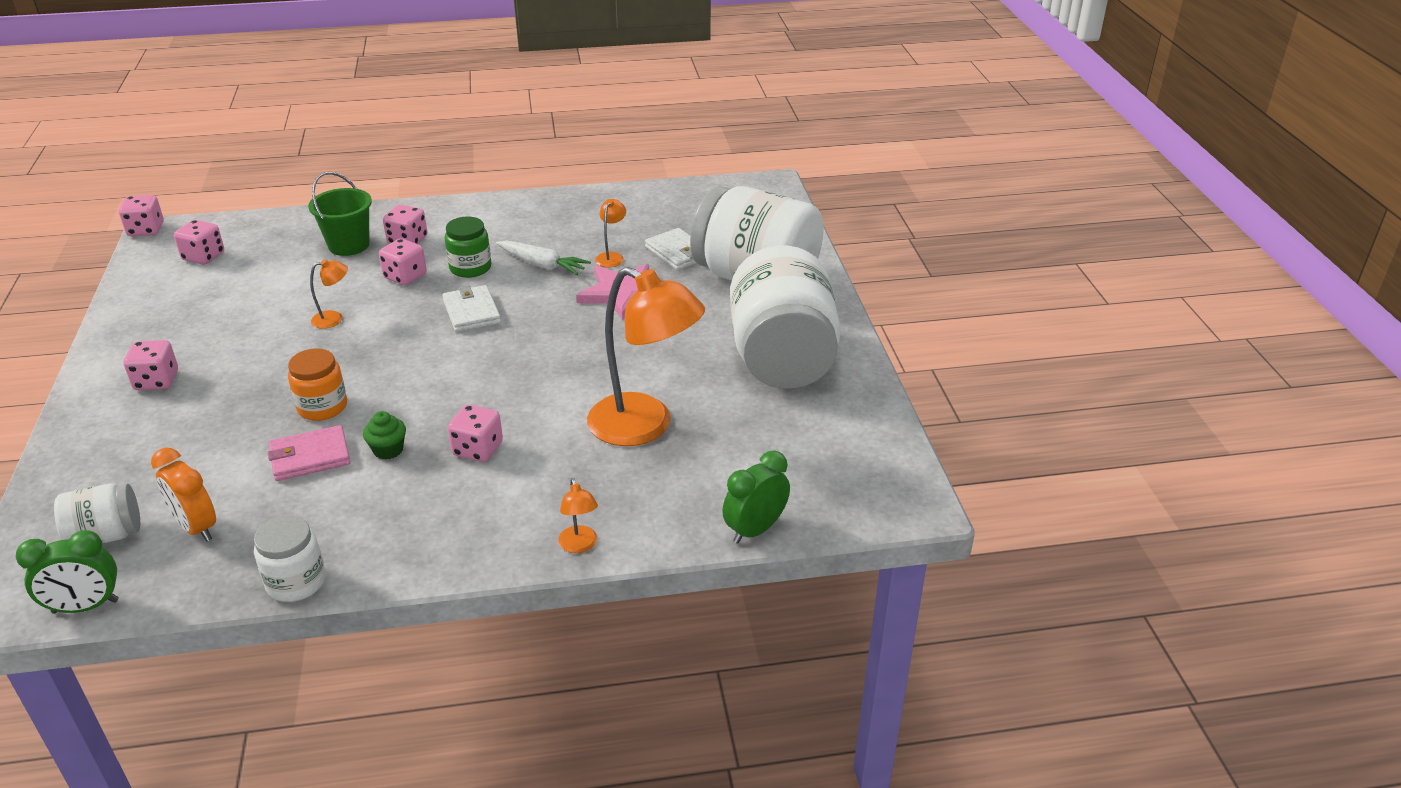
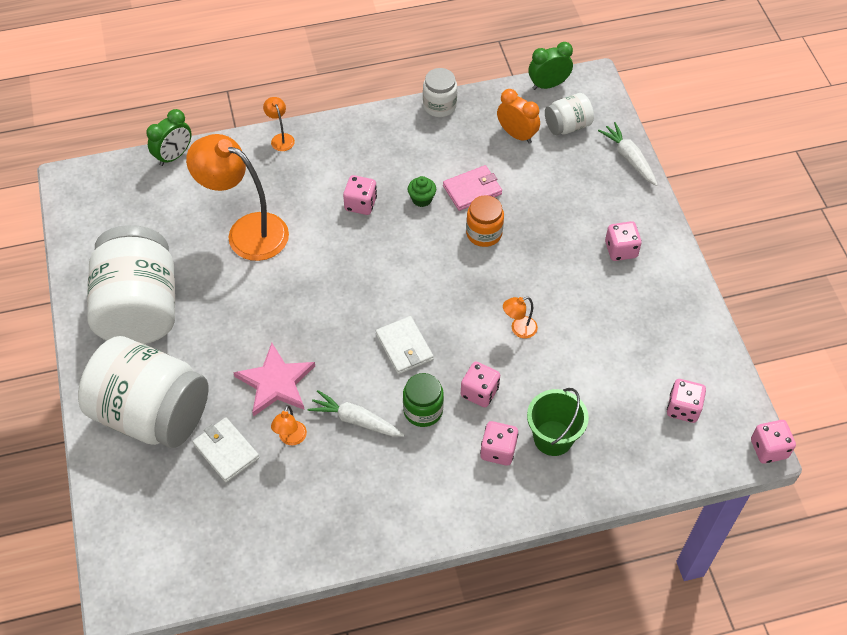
camera: 175 degrees right, 20 degrees up
(51, 483) = (629, 158): none -> white carrot

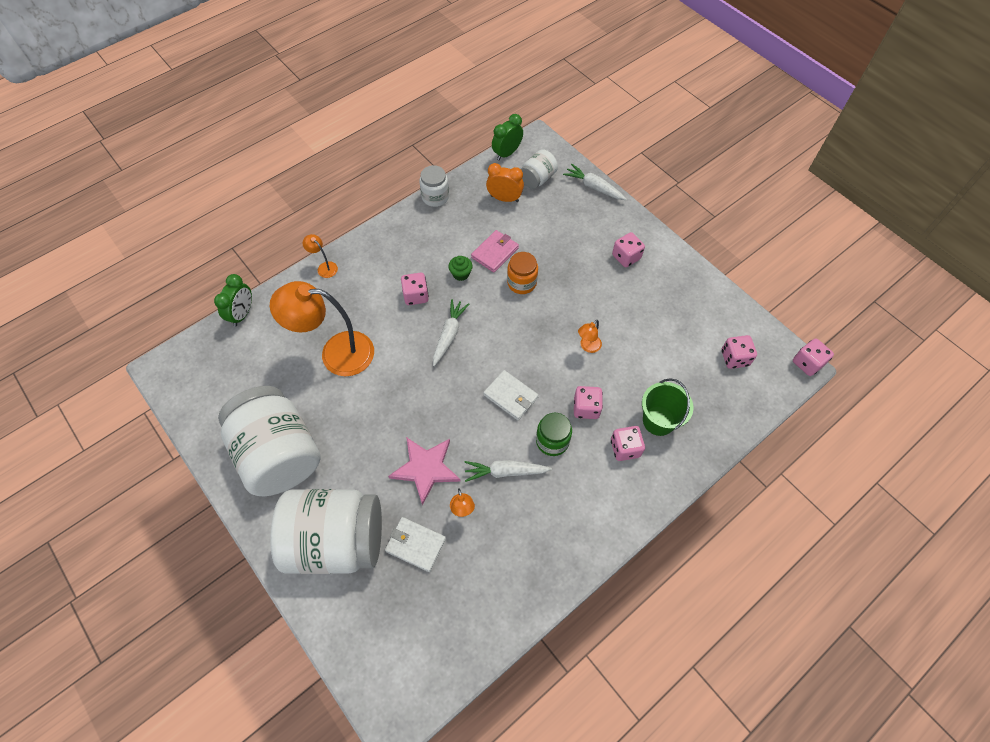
camera: 25 degrees left, 5 degrees up
(374, 258) = (449, 334): none -> white carrot

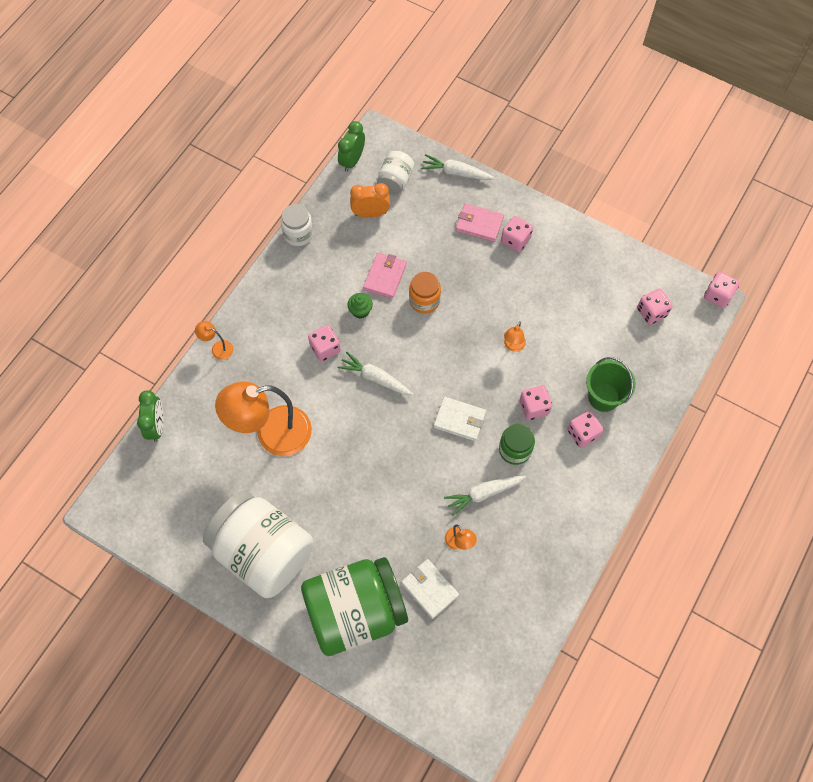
camera: 20 degrees left, 5 degrees up
(336, 540) = (355, 611): white jar -> green jar
(415, 545) = (429, 589): white wallet -> white wallet turned 45 degrees clockwise
(425, 469) = (409, 517): pink star -> none
(449, 334) = (375, 378): white carrot -> white carrot turned 60 degrees counterclockwise
(598, 234) = (479, 224): none -> pink wallet

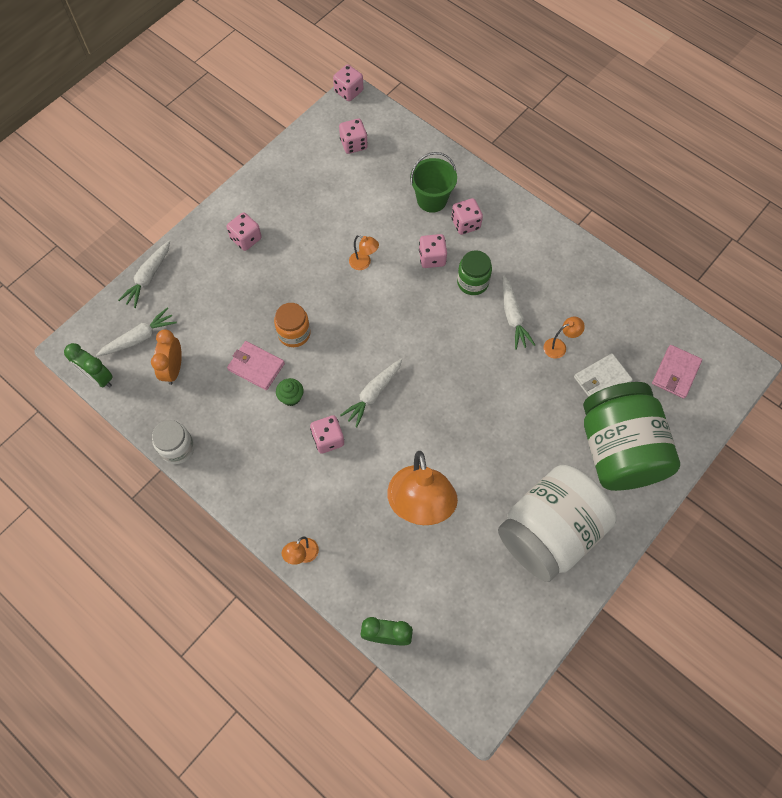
camera: 80 degrees left, 0 degrees up
(395, 181) = (139, 338): white jar -> white carrot
(459, 420) = (434, 324): white wallet -> none
(479, 224) = (217, 267): pink wallet -> pink wallet (675, 373)

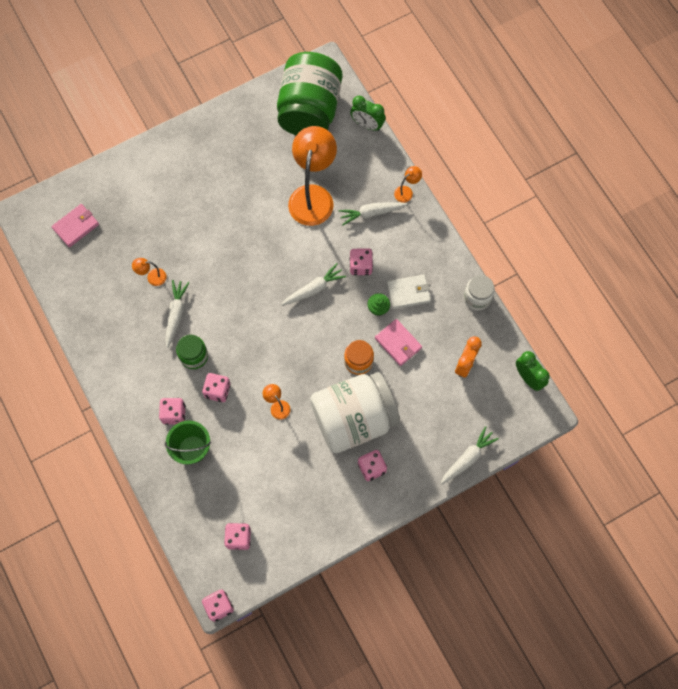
camera: 160 degrees left, 5 degrees up
(139, 338) = (487, 402): white carrot -> white carrot (371, 213)
(549, 532) = (229, 150): white jar -> white jar (354, 419)
(602, 379) = (134, 240): white wallet -> white wallet (408, 292)
(618, 450) = (151, 186): green jar -> green jar (309, 110)

